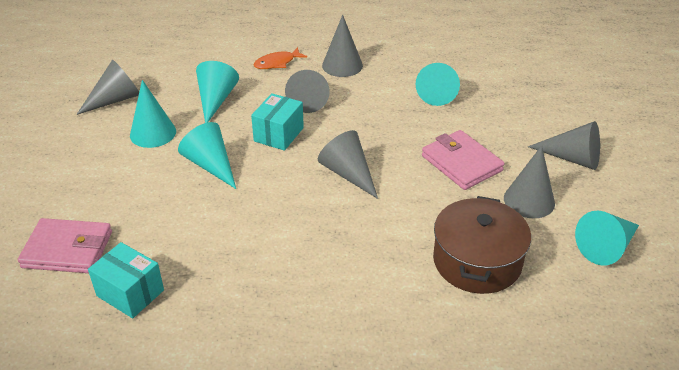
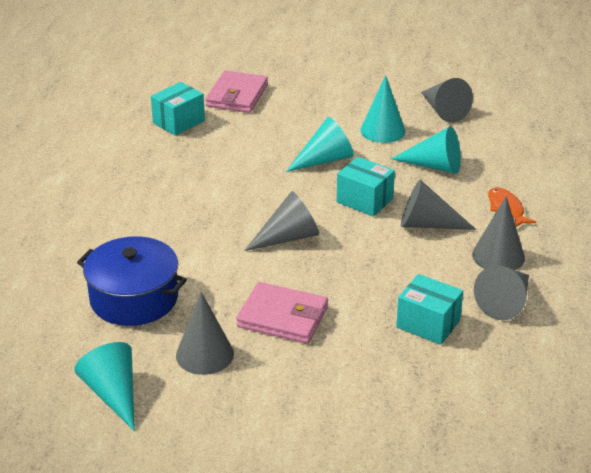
camera: 100 degrees right, 5 degrees down
(437, 92) = (428, 324): turquoise cone -> turquoise box
(461, 163) = (282, 317): pink wallet -> pink wallet turned 45 degrees clockwise
(477, 261) = (134, 298): brown pot -> blue pot
(572, 158) = (266, 411): grey cone -> grey cone (505, 302)

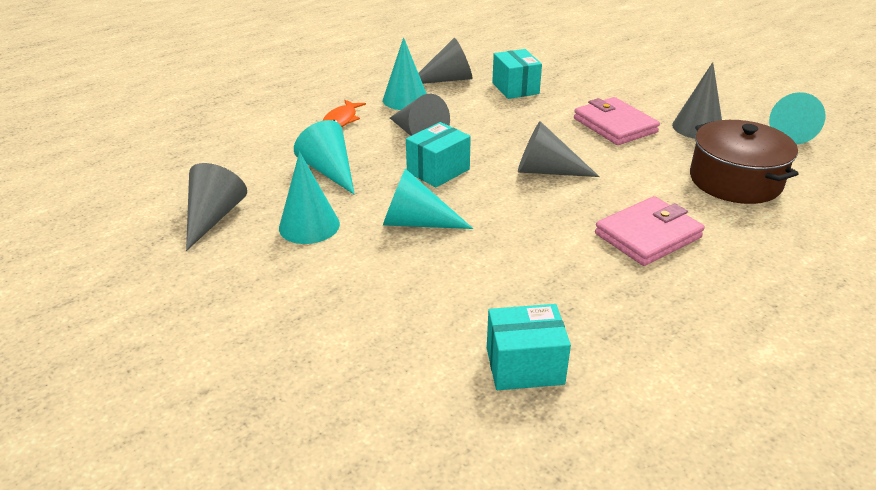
camera: 140 degrees left, 0 degrees up
(134, 298) = (735, 181): blue pot -> brown pot
(237, 96) = (393, 371): pink wallet -> pink wallet (648, 235)
(364, 200) = (438, 171): turquoise box -> turquoise box turned 60 degrees clockwise
(498, 256) = (405, 99): grey cone -> turquoise cone

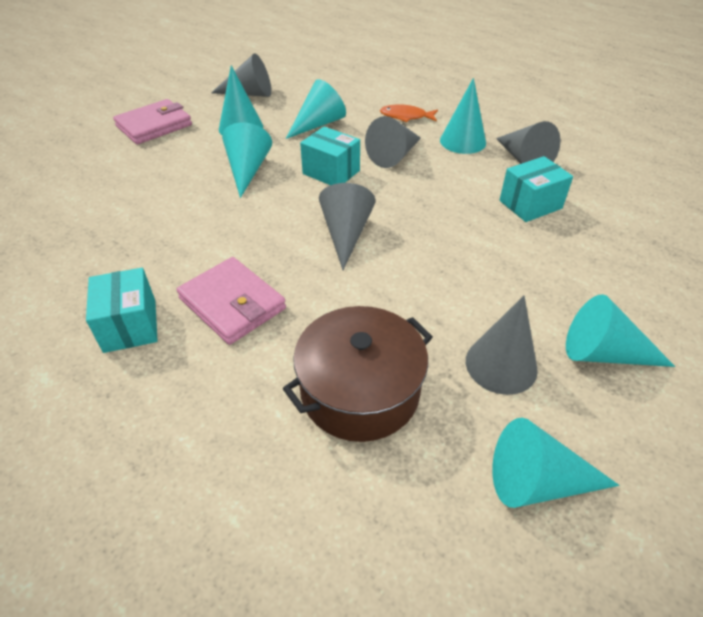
camera: 80 degrees right, 10 degrees up
(524, 366) = (66, 233): turquoise box -> turquoise box (130, 325)
(614, 125) = (470, 283): pink wallet -> pink wallet (154, 126)
(680, 95) = (603, 353): none -> turquoise cone

